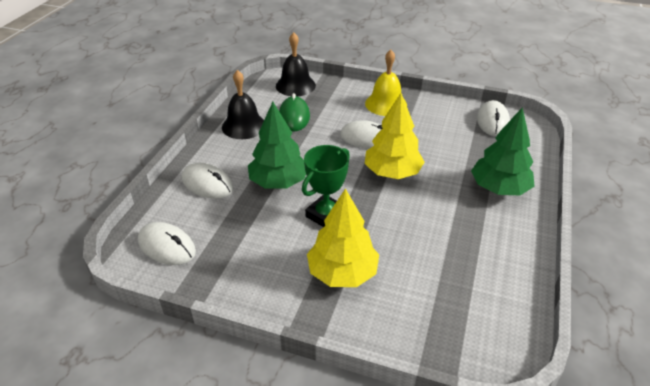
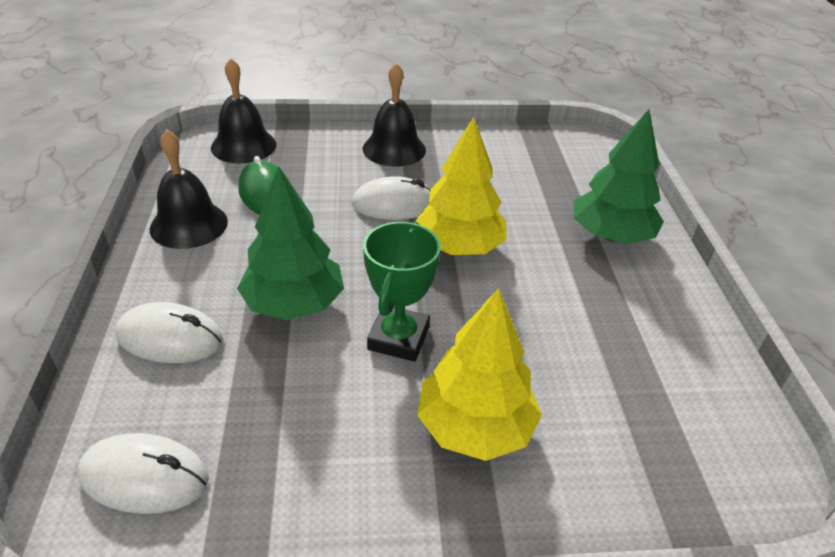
camera: 25 degrees left, 0 degrees up
(386, 104) = (394, 149): yellow bell -> black bell
(492, 121) = (547, 146): white mouse -> none

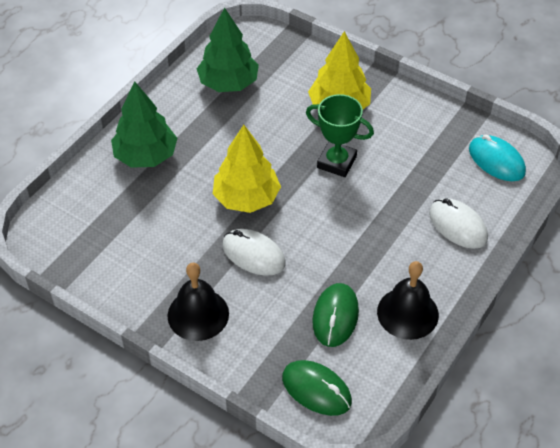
camera: 140 degrees left, 10 degrees up
(144, 477) = (496, 161): white mouse -> turquoise mouse
(243, 146) = (316, 390): black bell -> green mouse
(294, 304) = (377, 212): green tree -> green tree (228, 83)
(398, 338) = (336, 162): green trophy -> green trophy turned 60 degrees clockwise

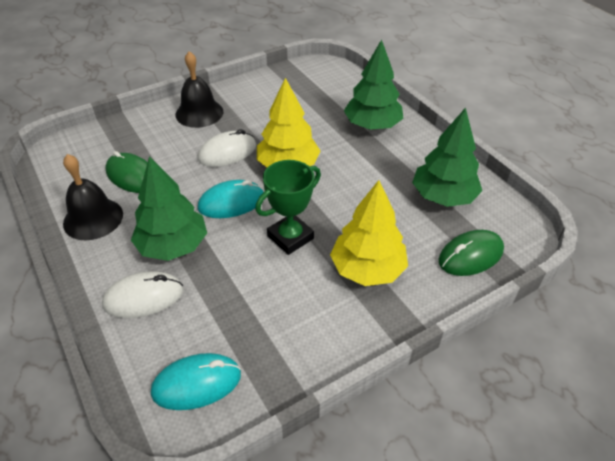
camera: 115 degrees right, 5 degrees down
(316, 390) = (87, 147): green mouse -> green mouse (470, 256)
(322, 218) = (231, 203): none -> turquoise mouse
(397, 235) = (173, 246): none -> green tree

